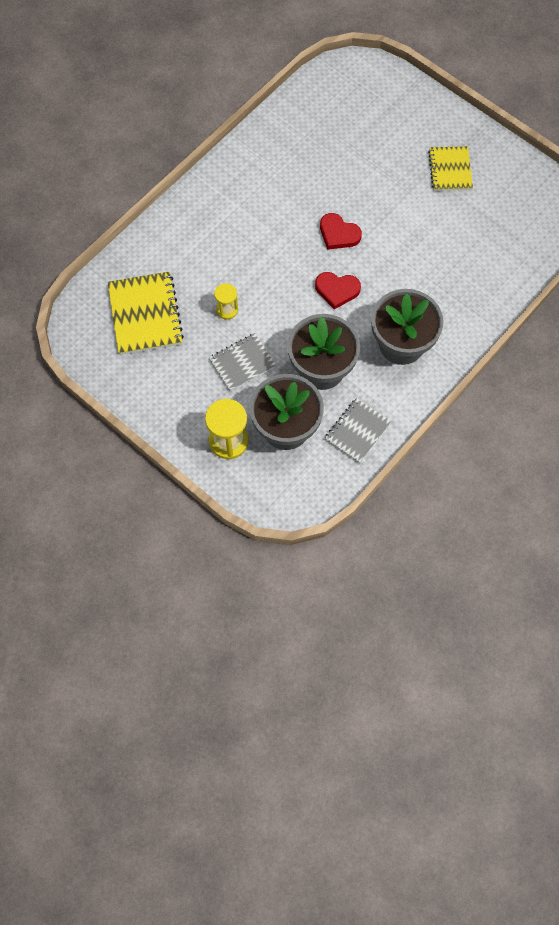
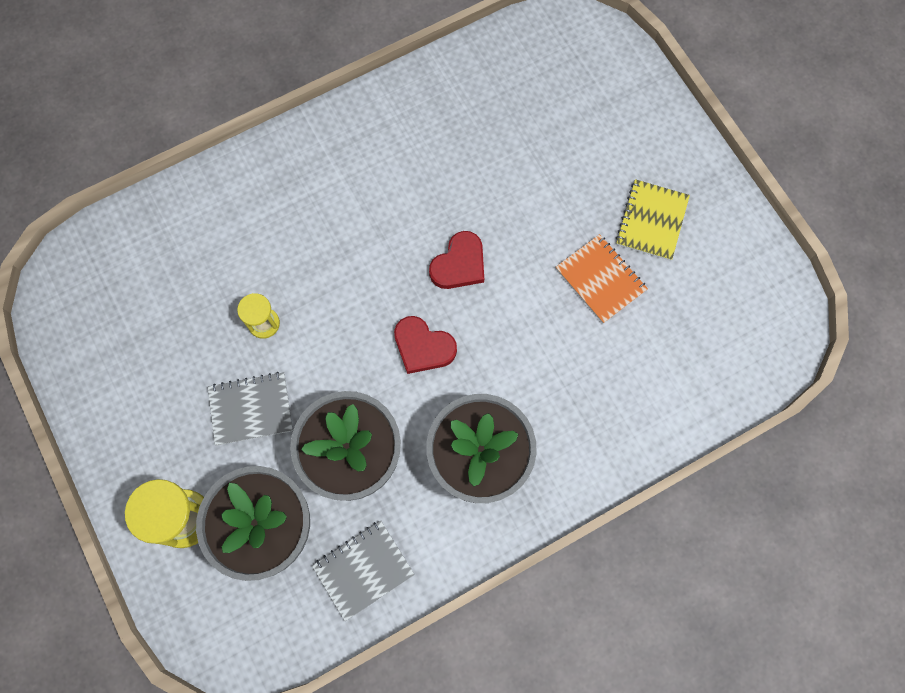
camera: 20 degrees right, 5 degrees up
(145, 314) = (154, 293): yellow notebook -> none
(338, 234) = (459, 264): red heart -> red heart turned 105 degrees counterclockwise
(432, 214) = (600, 279): none -> orange notebook

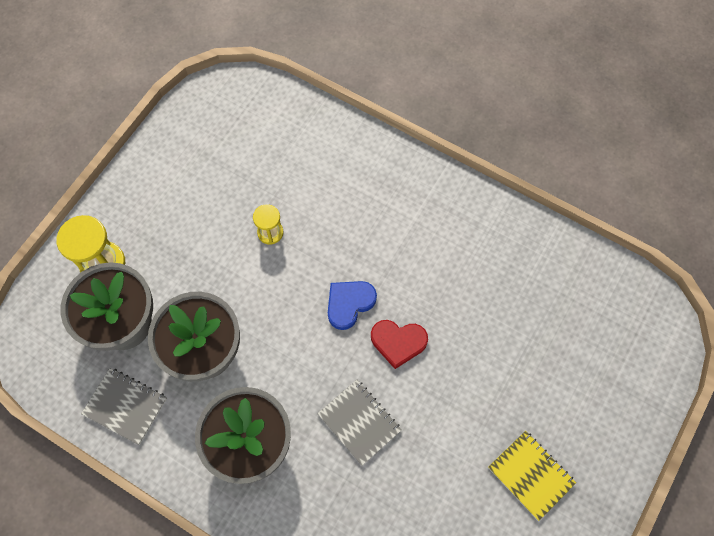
camera: 60 degrees right, 5 degrees down
(251, 409) = (203, 261): grey notebook -> grey notebook (359, 422)
(391, 288) = (349, 304): none -> blue heart
(423, 347) = (316, 353): red heart -> none
(600, 279) = (453, 460): orange notebook -> none
(651, 221) = (530, 475): yellow notebook -> yellow notebook turned 60 degrees clockwise

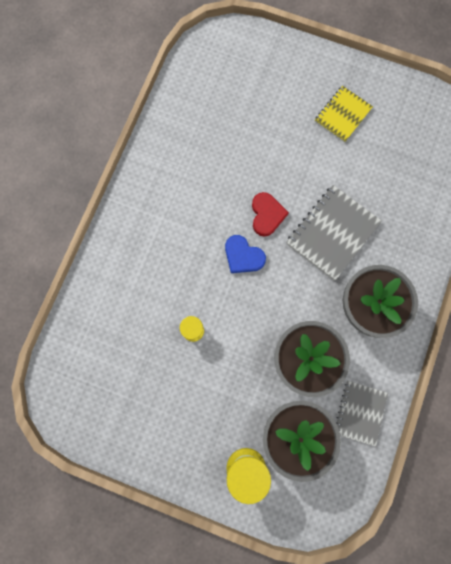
camera: 100 degrees left, 10 degrees up
(359, 422) = (332, 233): grey notebook -> grey notebook, size x1.54

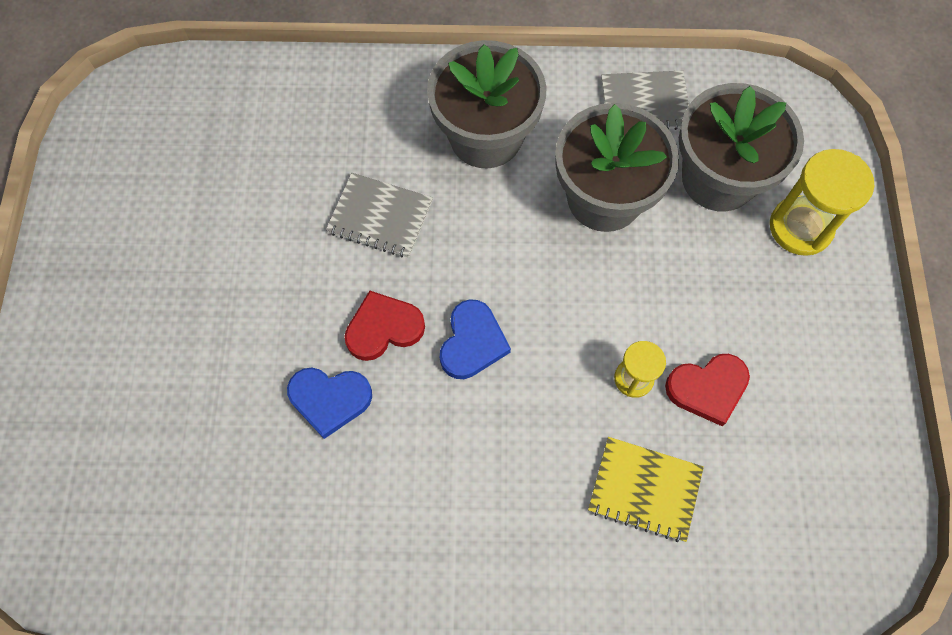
camera: 110 degrees left, 10 degrees down
(173, 367) = (707, 388): none -> red heart
(238, 178) = (330, 399): none -> blue heart
(332, 233) = (380, 217): grey notebook -> grey notebook, size x0.65
(342, 115) = (152, 263): yellow notebook -> yellow notebook (644, 489)

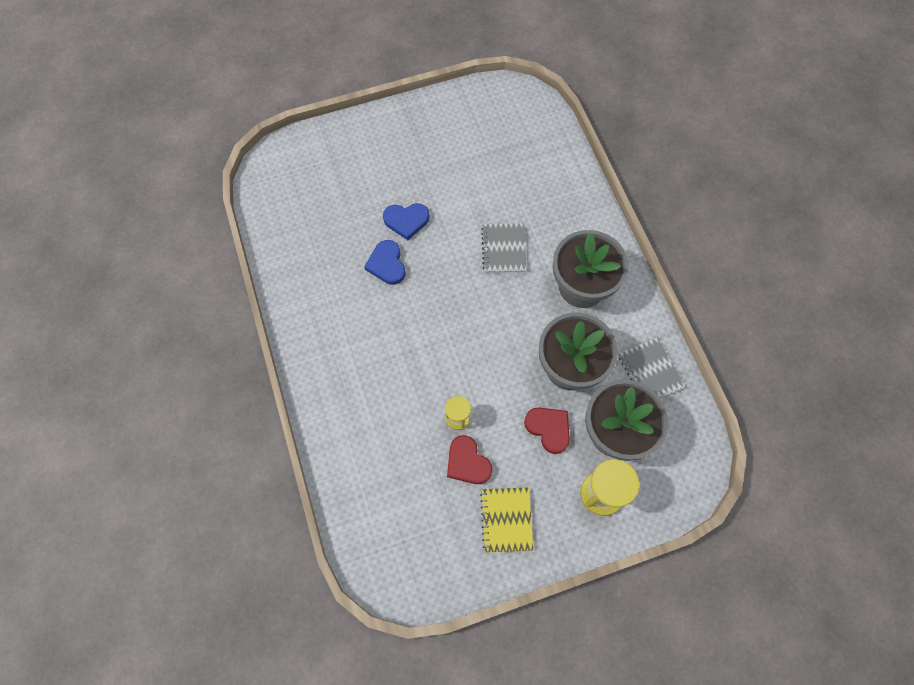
camera: 70 degrees right, 0 degrees up
(383, 328) = (437, 275): red heart -> red heart (549, 429)
(472, 342) = (446, 323): blue heart -> blue heart (406, 221)
(644, 489) = (393, 443): yellow notebook -> yellow notebook (506, 520)

